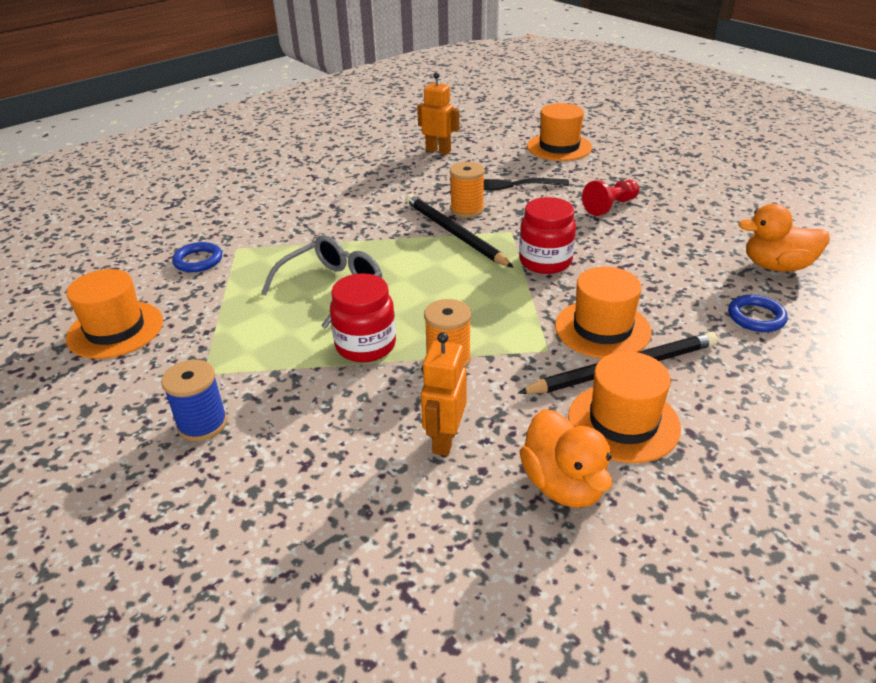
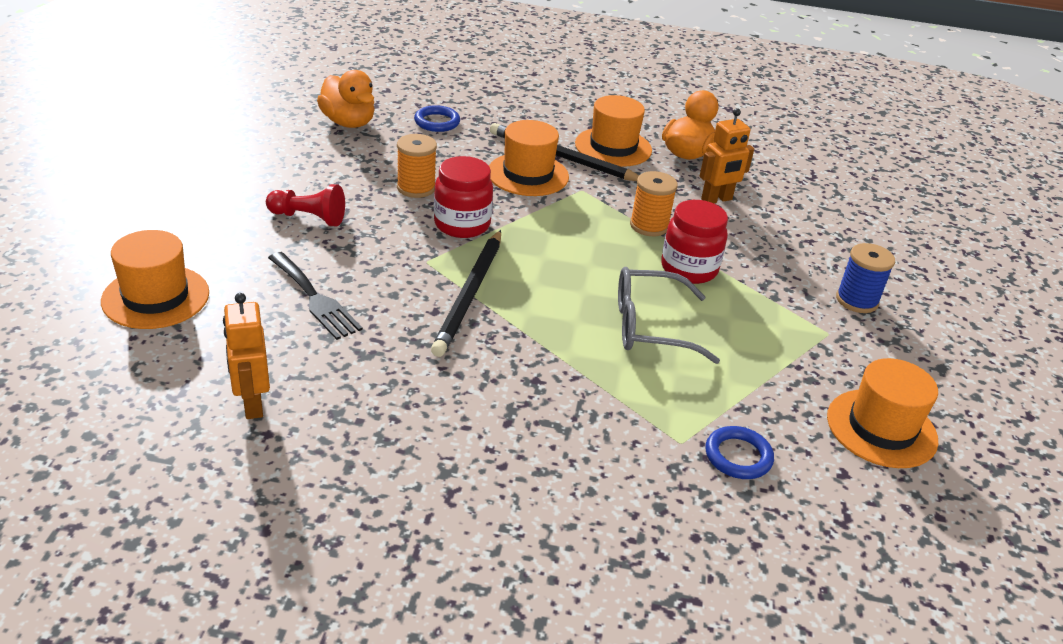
camera: 135 degrees left, 0 degrees up
(467, 210) = (409, 306): orange spool -> orange spool (416, 188)

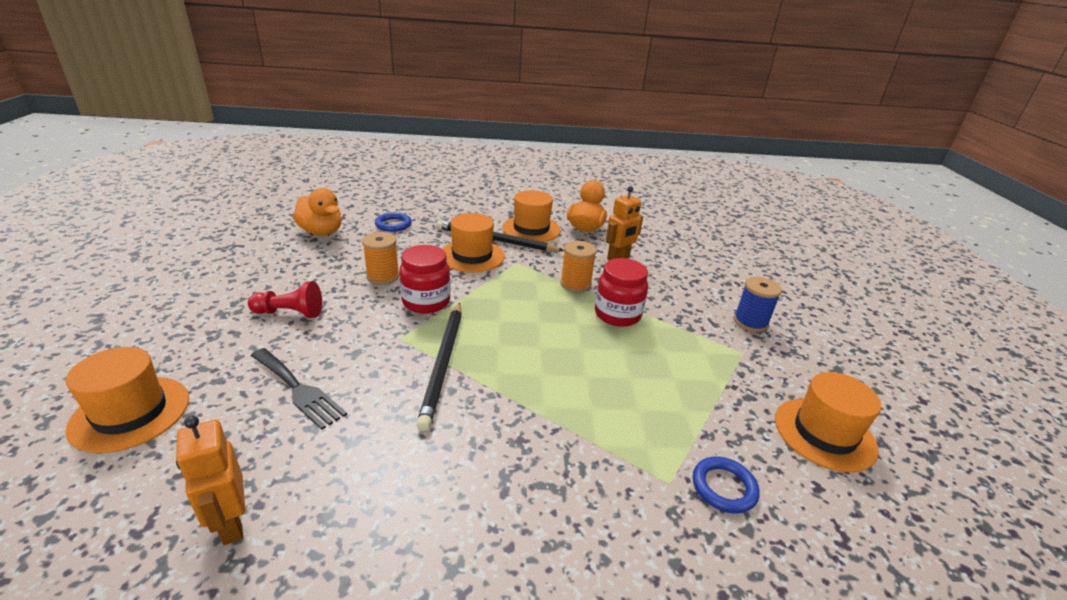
camera: 10 degrees left, 5 degrees down
(651, 327) = (605, 369): grey glasses -> none

